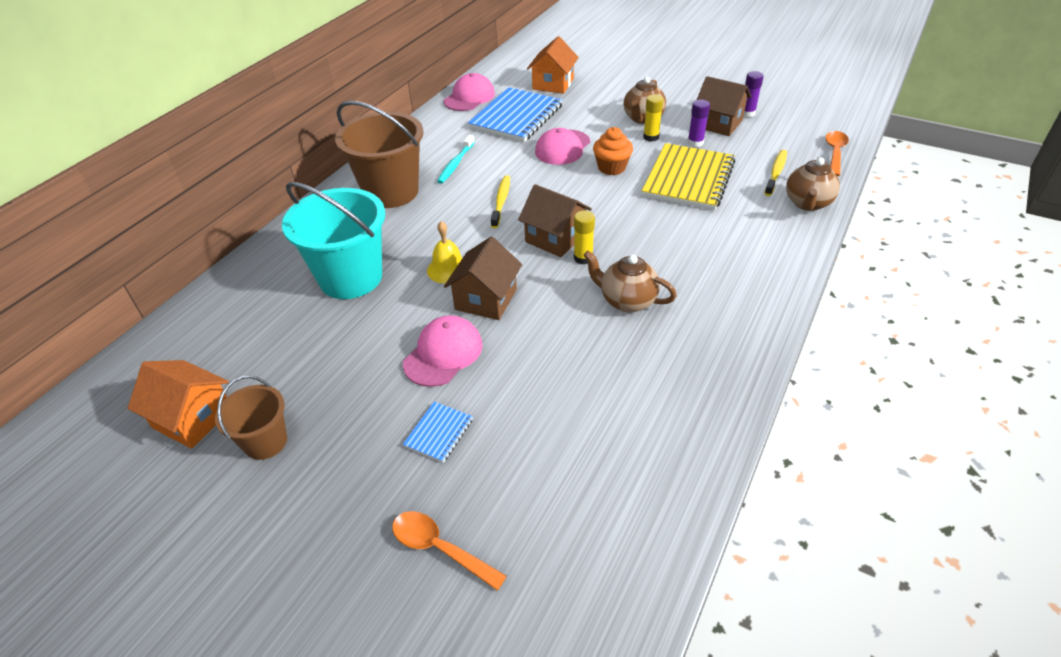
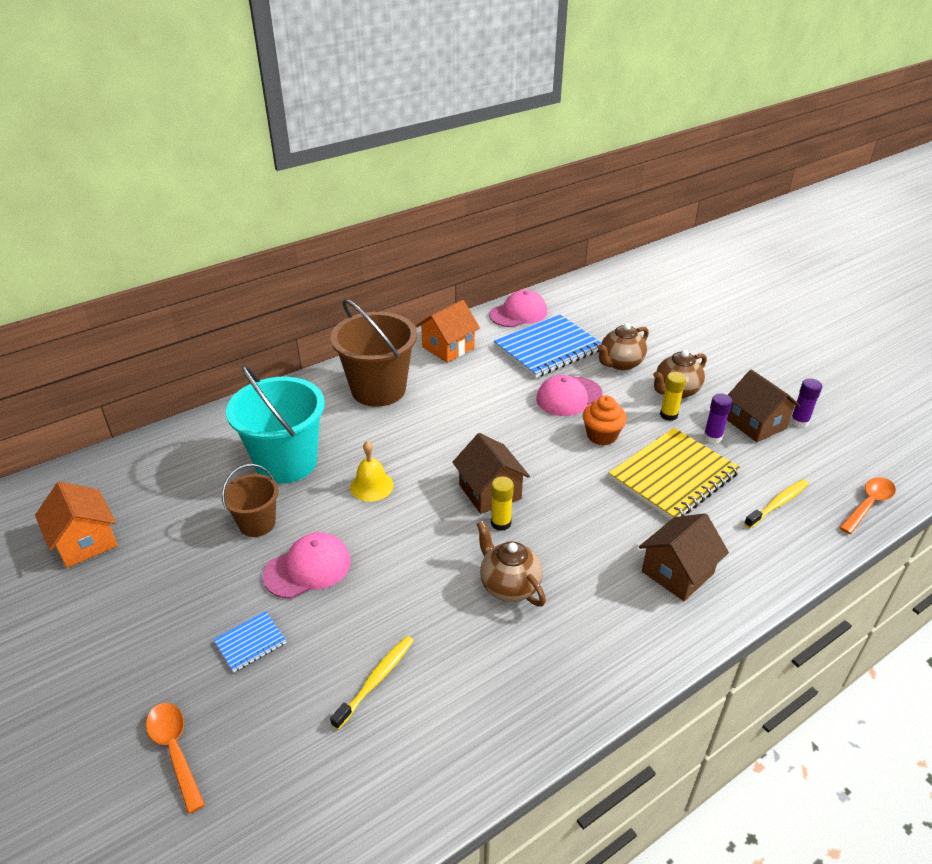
camera: 25 degrees right, 5 degrees down
(265, 442) = (119, 587): brown bucket -> brown bucket (257, 523)
(456, 164) = (455, 380): turquoise toothbrush -> none
(486, 299) = (382, 530): brown house -> brown house (677, 572)
(501, 201) = (468, 434): yellow toothbrush -> yellow toothbrush (376, 680)
(553, 84) = (611, 323): orange house -> orange house (448, 347)
(807, 203) = (786, 553): brown teapot -> brown teapot (620, 363)

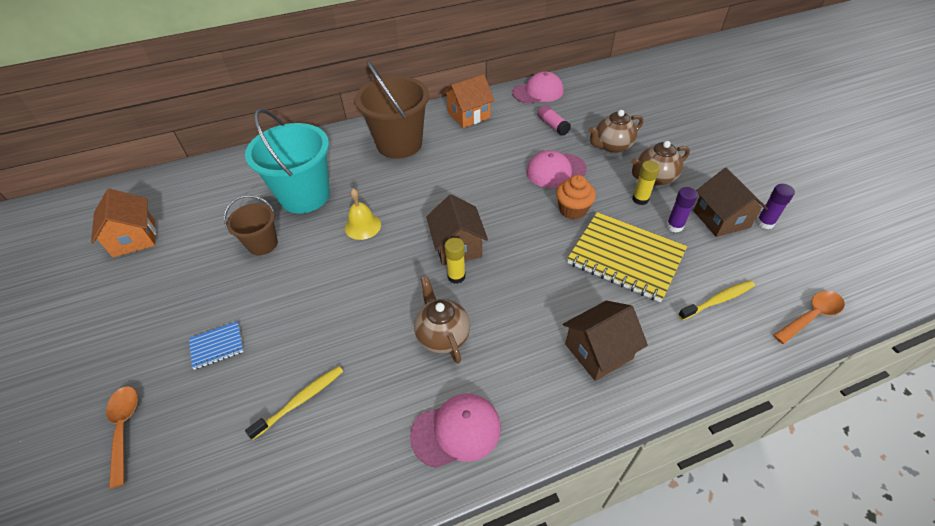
camera: 15 degrees right, 10 degrees up
(308, 568) = (286, 289): pink cap -> pink cap (456, 431)
(548, 348) = (552, 125): blue notebook -> pink glue stick
(673, 476) = (625, 257): yellow notebook -> yellow notebook turned 60 degrees clockwise

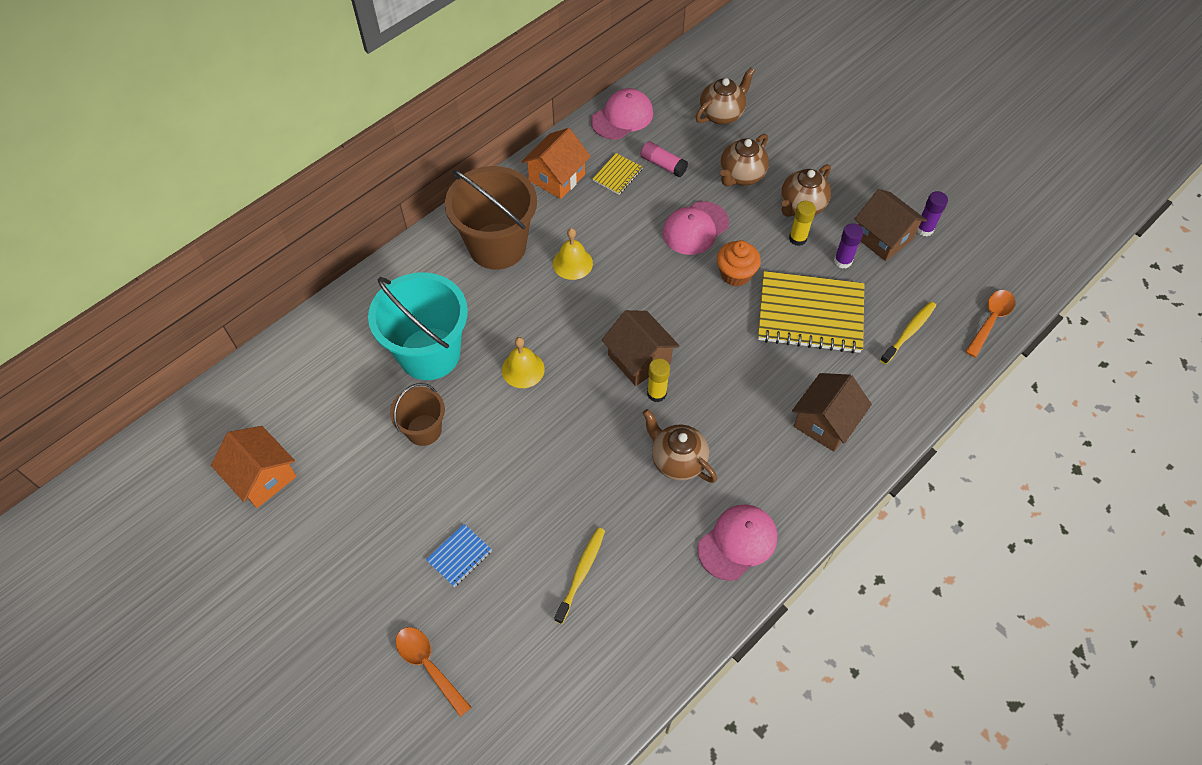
camera: 25 degrees left, 10 degrees up
(446, 168) = (572, 263): none -> yellow bell
(514, 124) = (617, 175): none -> yellow notebook
(616, 106) = (722, 114): none -> brown teapot

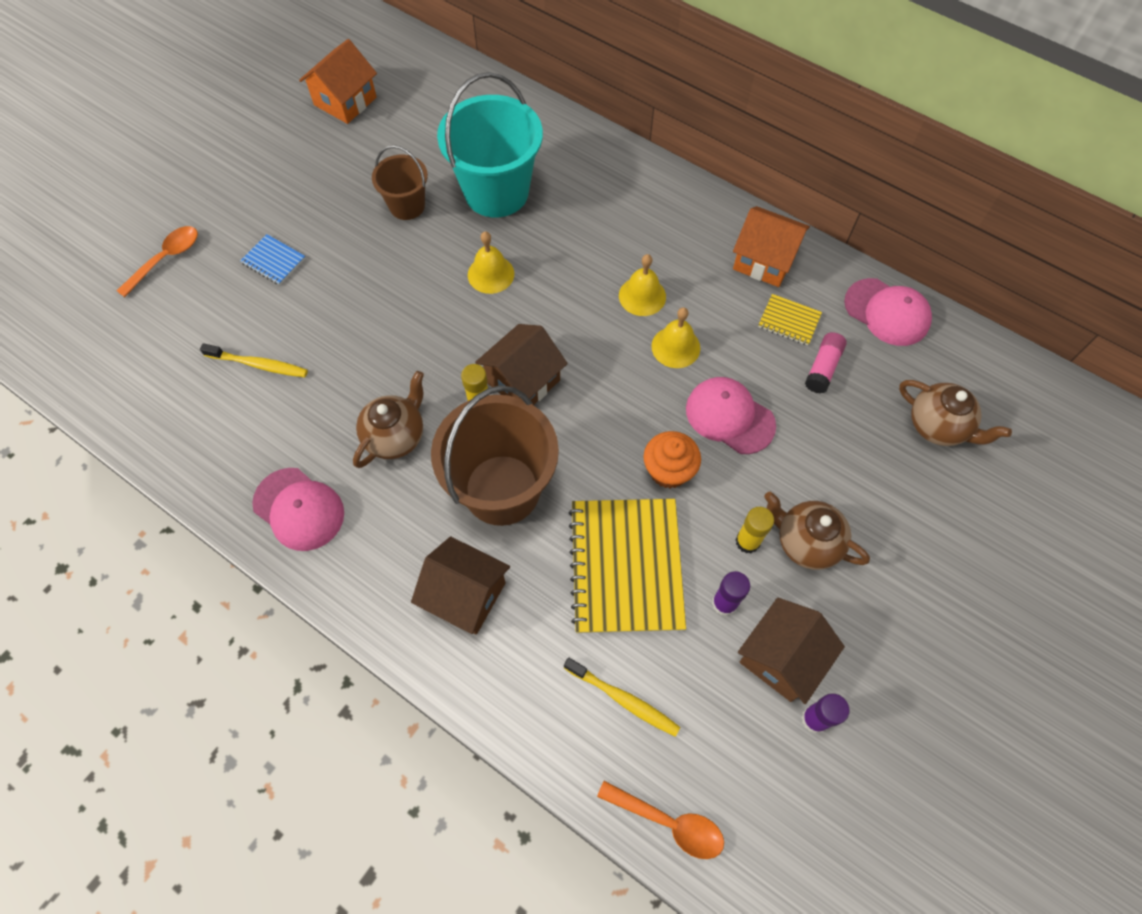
camera: 80 degrees right, 5 degrees up
(497, 246) = (648, 222): brown bucket -> brown bucket (502, 489)
(626, 250) = (675, 347): none -> yellow bell
(741, 176) = (835, 461): brown teapot -> none

